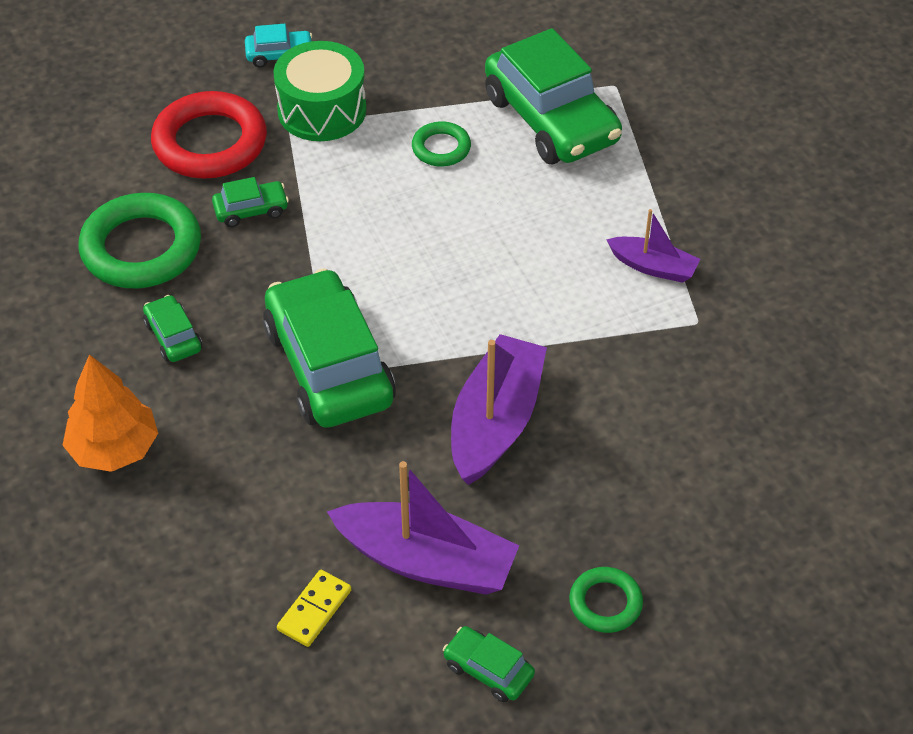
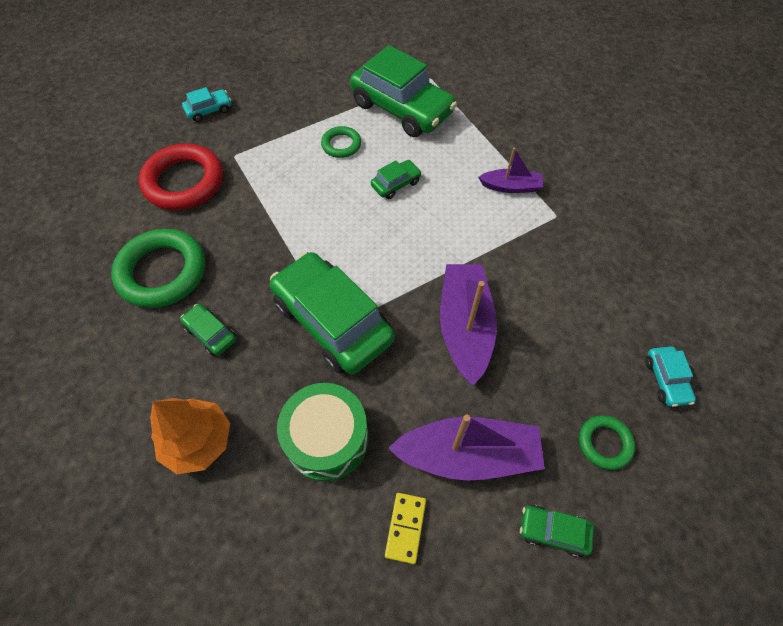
camera: 20 degrees left, 10 degrees up
(251, 210) = (231, 222): green car -> green car (396, 184)
(322, 110) = (252, 140): green drum -> green drum (327, 439)
(730, 560) = (666, 380): none -> turquoise car

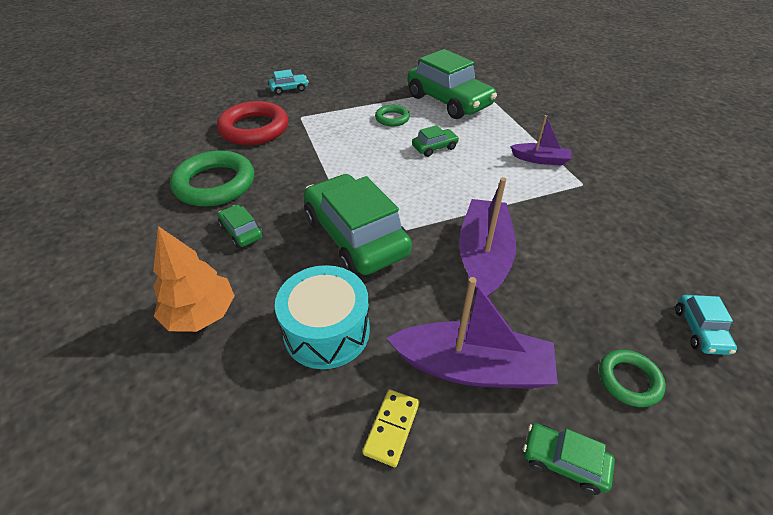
camera: 10 degrees right, 15 degrees down
(327, 439) = (327, 331): green drum -> turquoise drum

